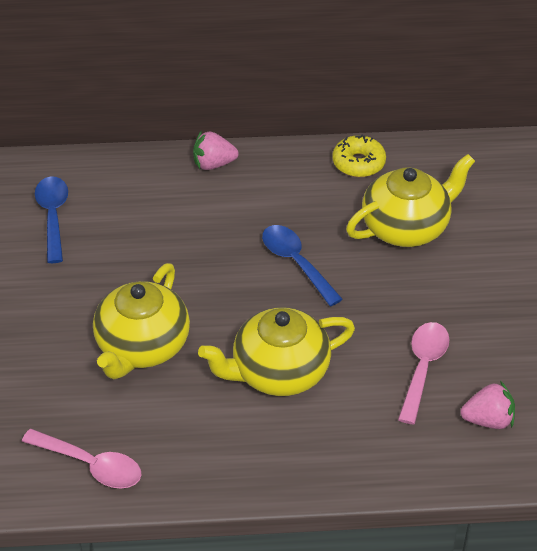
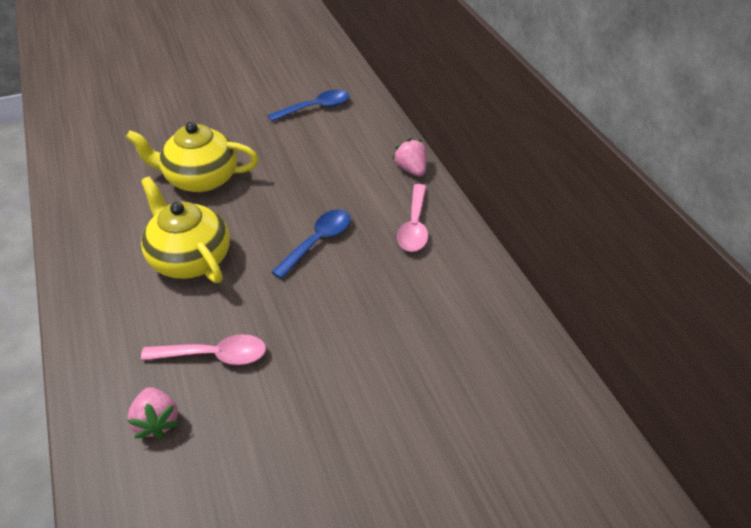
camera: 70 degrees right, 0 degrees up
(91, 465) = (83, 181): pink spoon -> pink spoon (414, 226)
(358, 163) = (462, 255): yellow donut -> none
(406, 227) = (395, 307): yellow teapot -> none

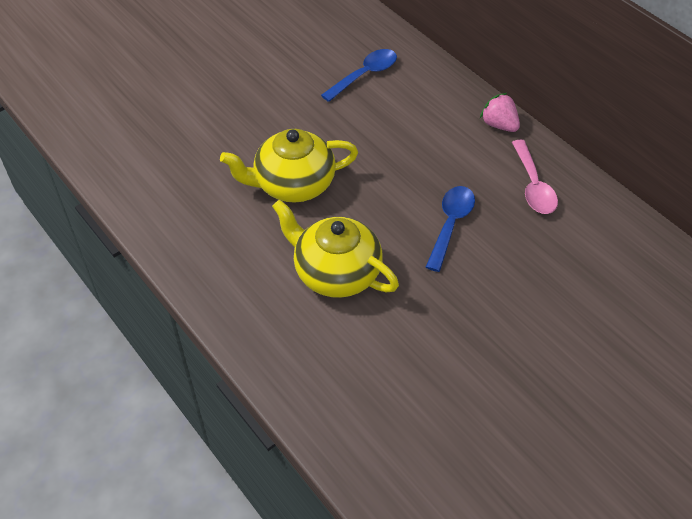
camera: 15 degrees left, 5 degrees up
(157, 421) = (404, 437): pink strawberry -> none
(214, 355) = (419, 362): pink spoon -> none

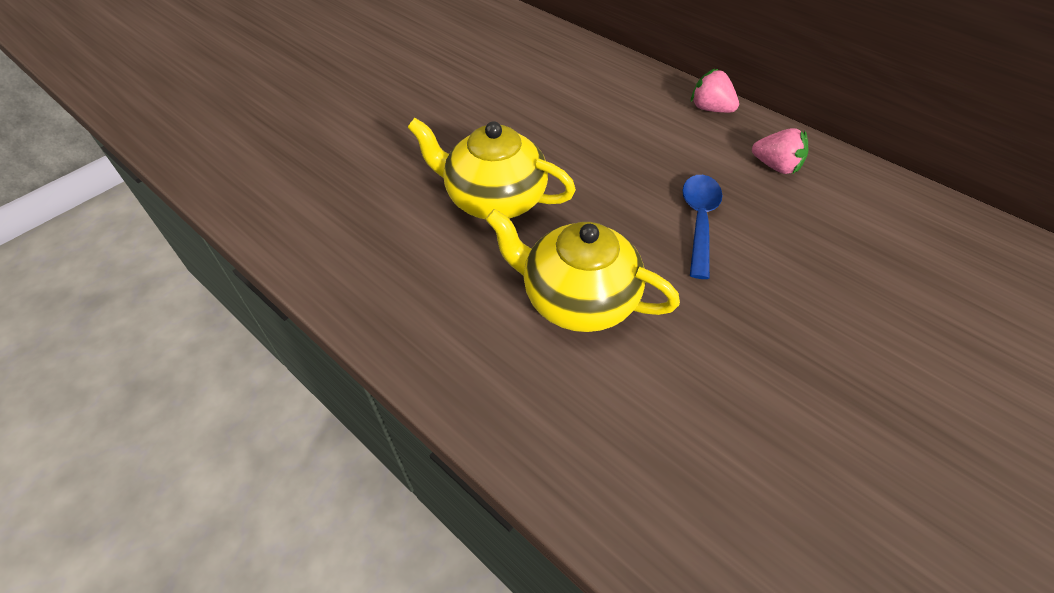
camera: 10 degrees left, 0 degrees up
(293, 184) = (494, 199): yellow teapot -> yellow teapot turned 45 degrees clockwise
(365, 75) = (545, 76): blue spoon -> none
(533, 186) = (776, 166): pink spoon -> pink strawberry

